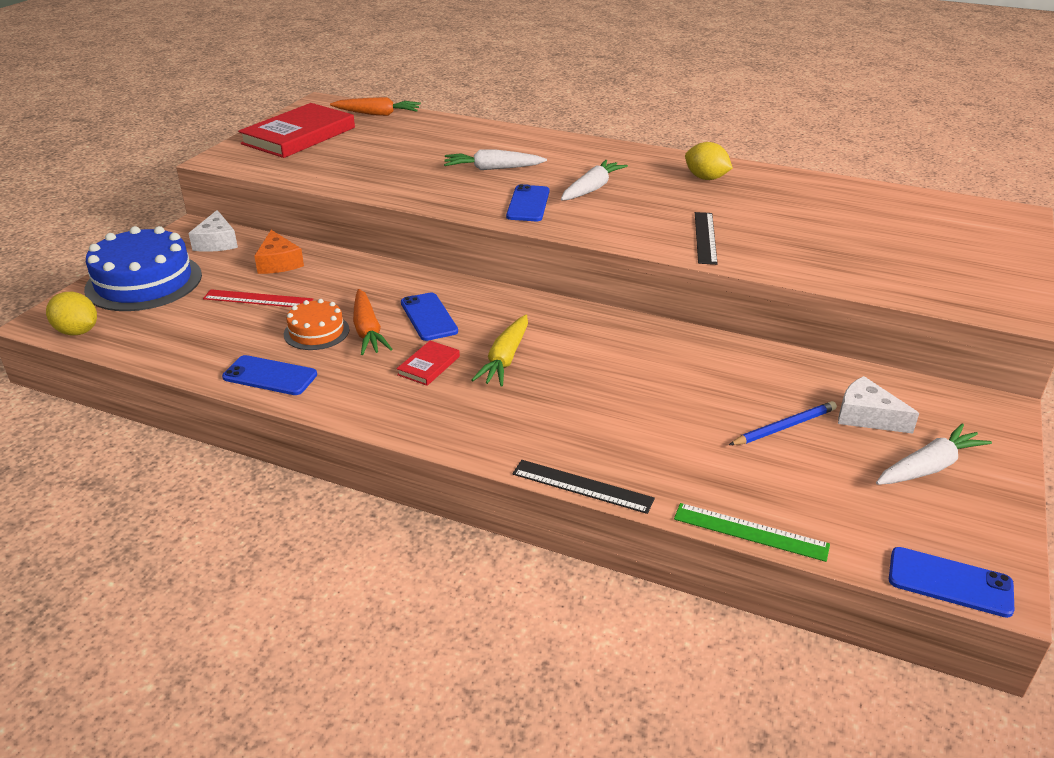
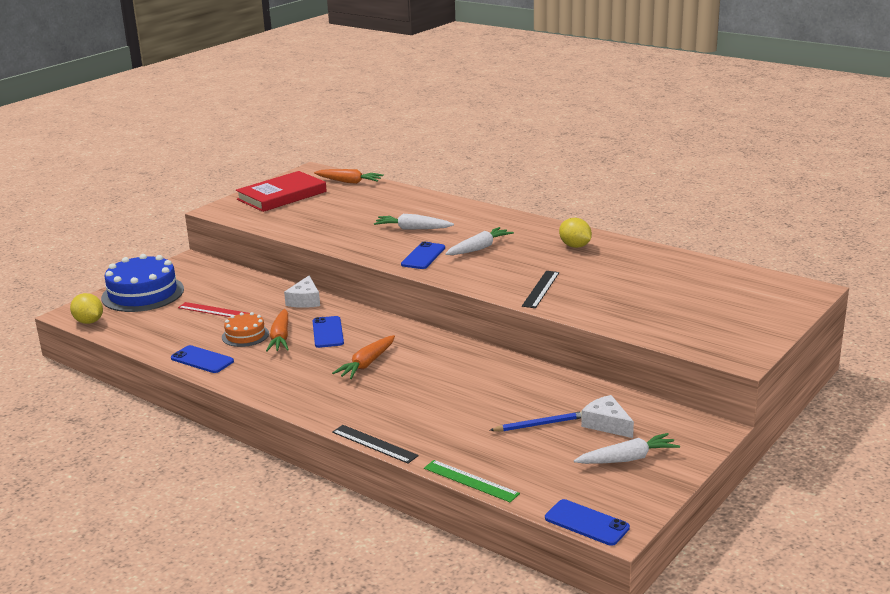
camera: 15 degrees right, 10 degrees down
(216, 242) = (202, 270): white cheese -> white cheese (305, 300)
(278, 262) = (239, 288): orange cheese -> none
(428, 365) = (311, 363): red book -> none
(505, 359) = (367, 364): yellow carrot -> orange carrot

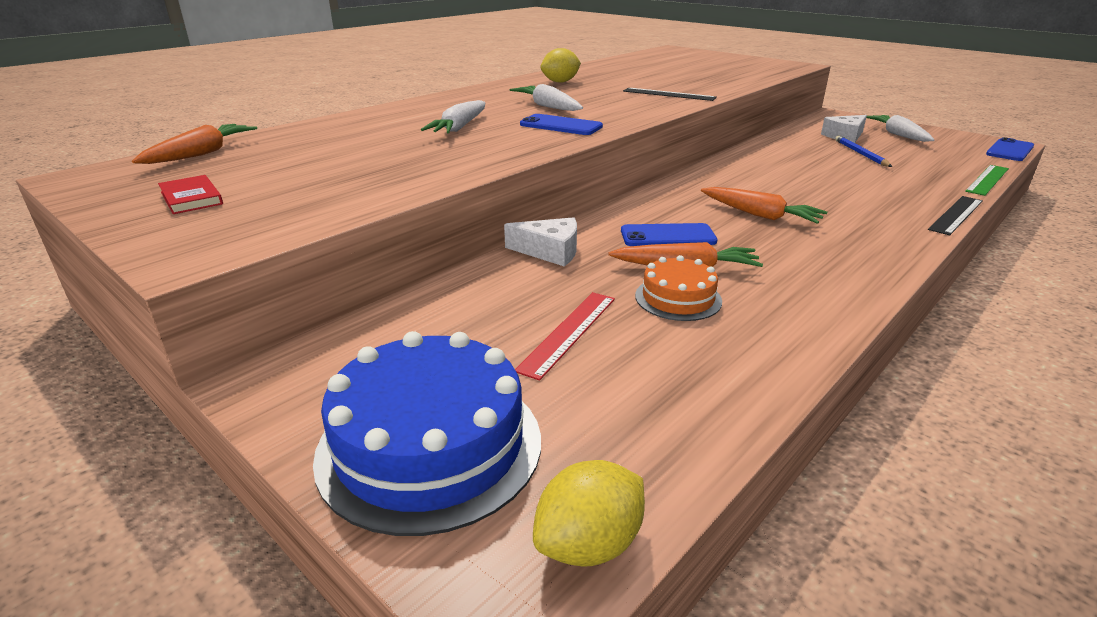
camera: 85 degrees left, 5 degrees up
(202, 360) = (781, 337): blue phone -> none
(282, 195) = (191, 198): red book -> red book, size x0.44

